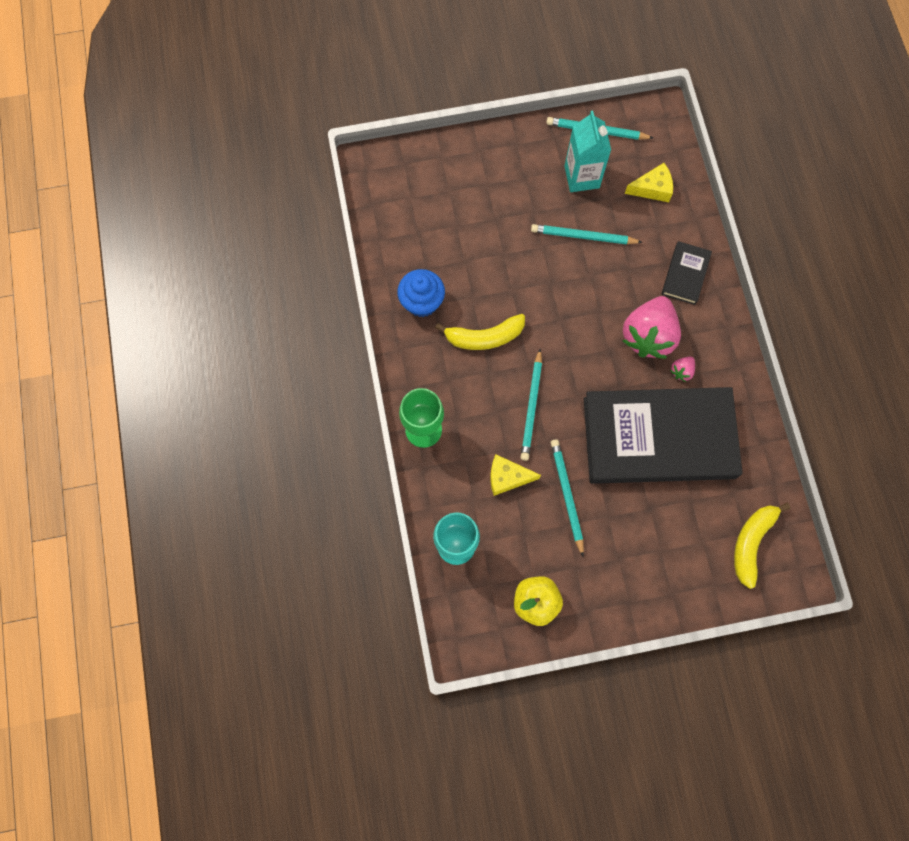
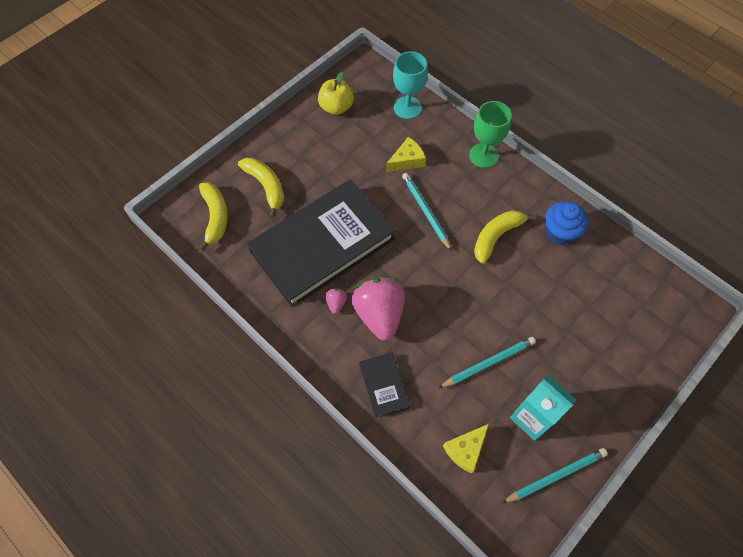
camera: 145 degrees right, 10 degrees down
(567, 495) = (360, 173): turquoise pencil -> none
(677, 545) = (266, 186): none -> yellow banana

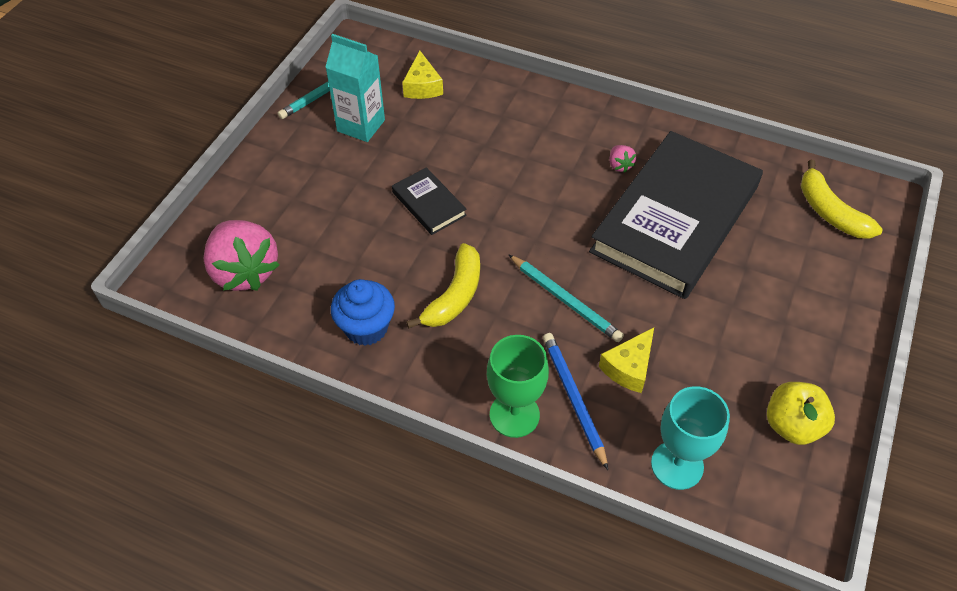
camera: 160 degrees right, 10 degrees down
(266, 186) = (799, 267): yellow banana -> none
(379, 314) = (564, 169): pink strawberry -> pink strawberry (245, 271)
(384, 385) = (526, 111): black book -> black book (429, 204)
(446, 153) = (574, 399): none -> blue pencil
(465, 450) = (422, 86): yellow cheese -> yellow cheese turned 150 degrees clockwise
(488, 363) = (421, 158): turquoise pencil -> none

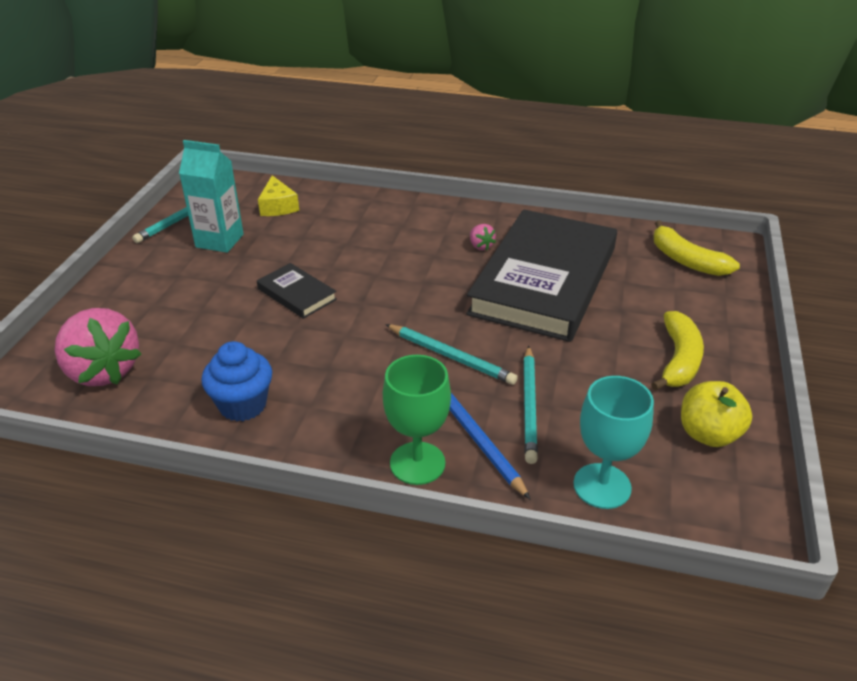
camera: 10 degrees left, 15 degrees down
(454, 296) = (335, 366): yellow banana -> yellow banana (678, 360)
(629, 367) = (529, 405): yellow cheese -> turquoise pencil

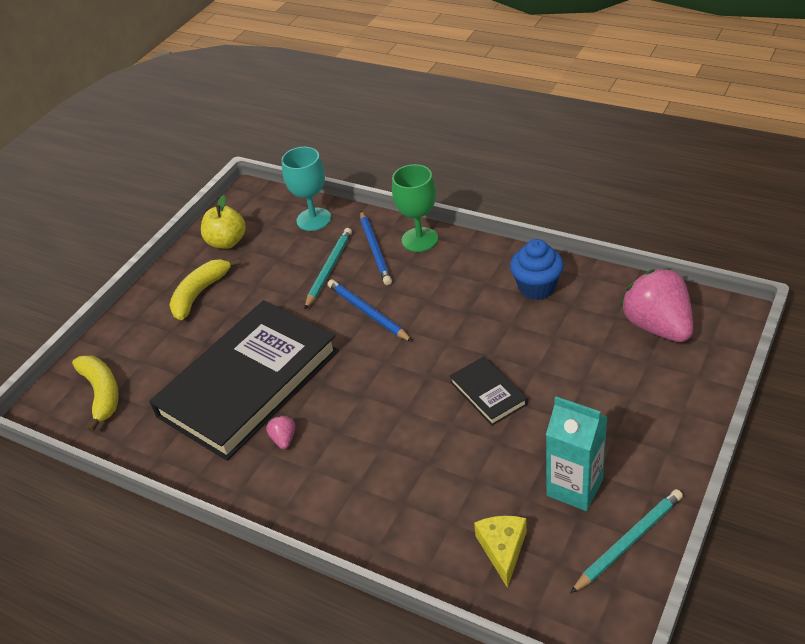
camera: 160 degrees left, 5 degrees up
(450, 356) = (368, 312): turquoise pencil -> blue pencil

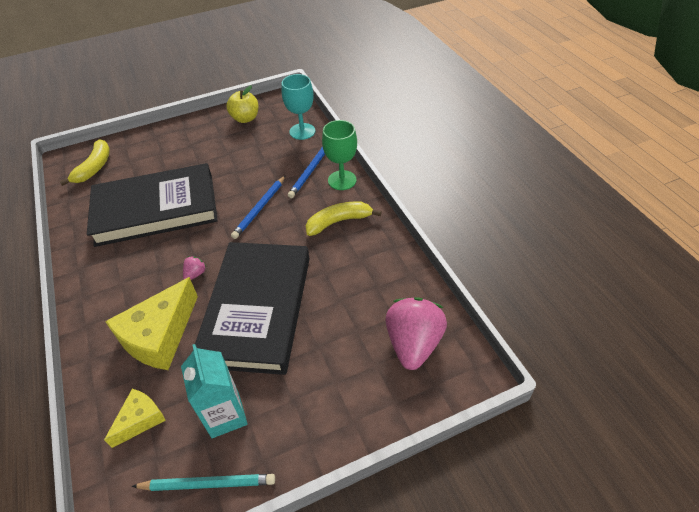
camera: 35 degrees right, 5 degrees up
(200, 293) = (198, 140): yellow banana -> yellow banana (339, 222)
(284, 439) = (131, 255): pink strawberry -> pink strawberry (195, 274)
(329, 269) = (273, 167): turquoise pencil -> none
(368, 312) = (260, 208): blue pencil -> blue pencil turned 150 degrees counterclockwise
(423, 479) = (159, 336): none -> yellow cheese
(488, 393) = (257, 309): black book -> black book, size x2.40
(537, 287) = (370, 259): blue cupcake -> none

